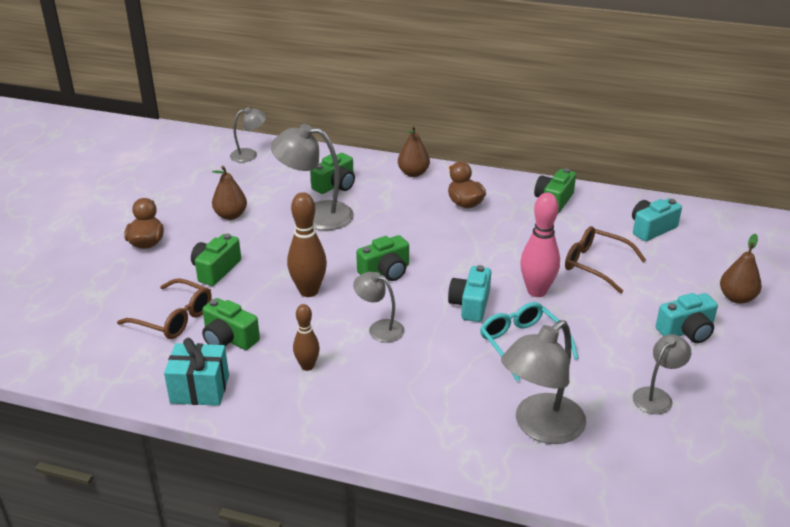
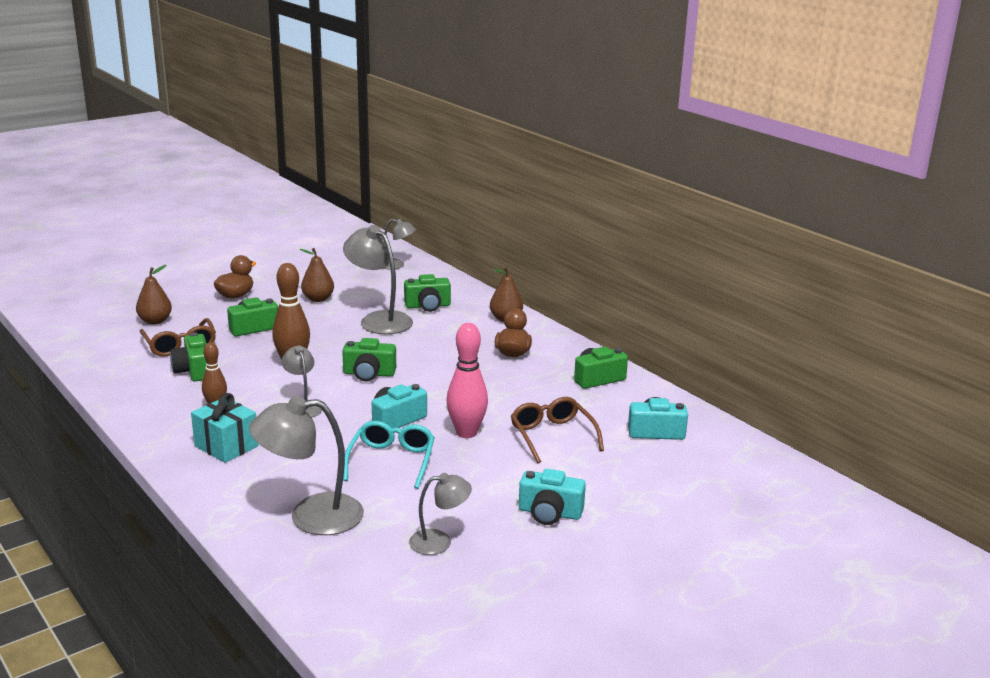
camera: 35 degrees right, 10 degrees down
(200, 389) = (130, 391): turquoise gift -> turquoise gift (226, 446)
(736, 298) = (645, 511): brown pear -> brown pear (155, 321)

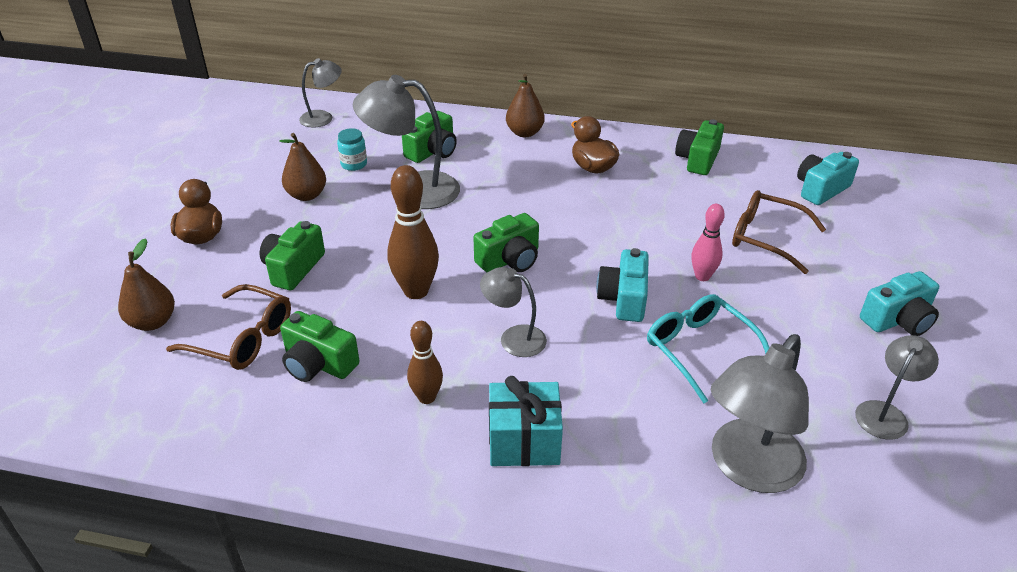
camera: 40 degrees left, 15 degrees up
(370, 294) = (354, 164): none -> turquoise jar
(466, 433) = (702, 276): pink bowling pin -> pink bowling pin, size x0.61

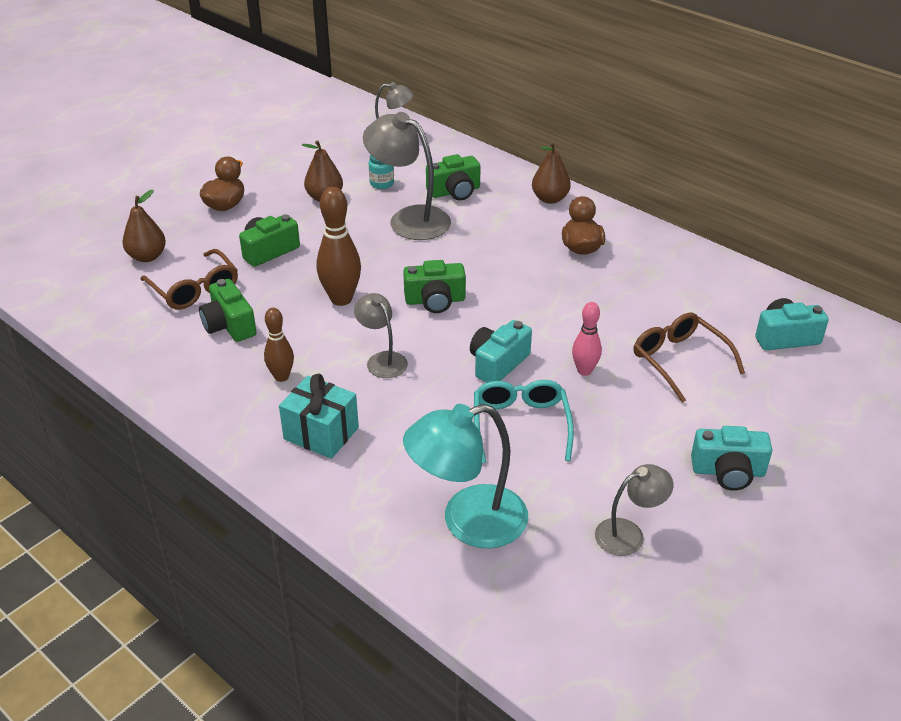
camera: 30 degrees right, 0 degrees up
(698, 159) = (689, 272): green camera -> none
(748, 469) = (468, 522): grey lamp -> turquoise lamp

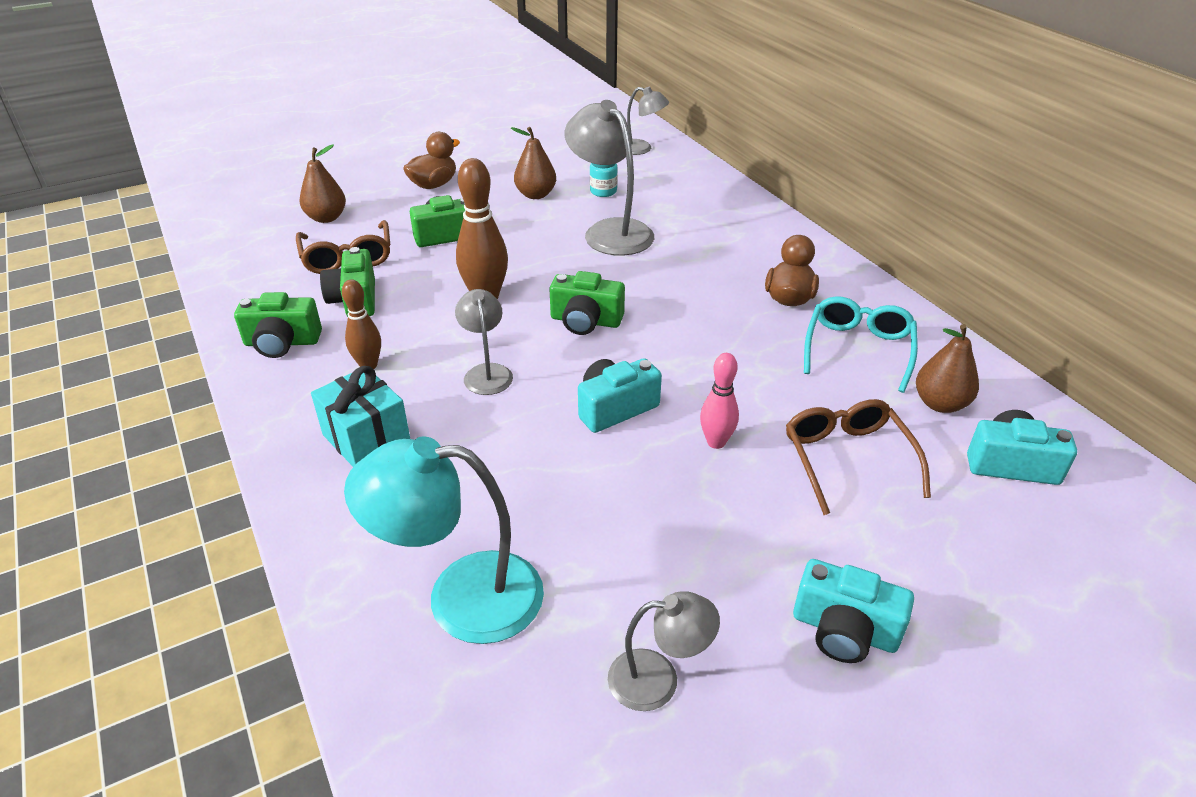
camera: 20 degrees right, 0 degrees up
(455, 191) = (676, 213): green camera -> green camera (282, 342)
(520, 425) = (599, 489): turquoise glasses -> turquoise glasses (858, 349)
(550, 199) = (780, 239): brown pear -> brown pear (940, 404)

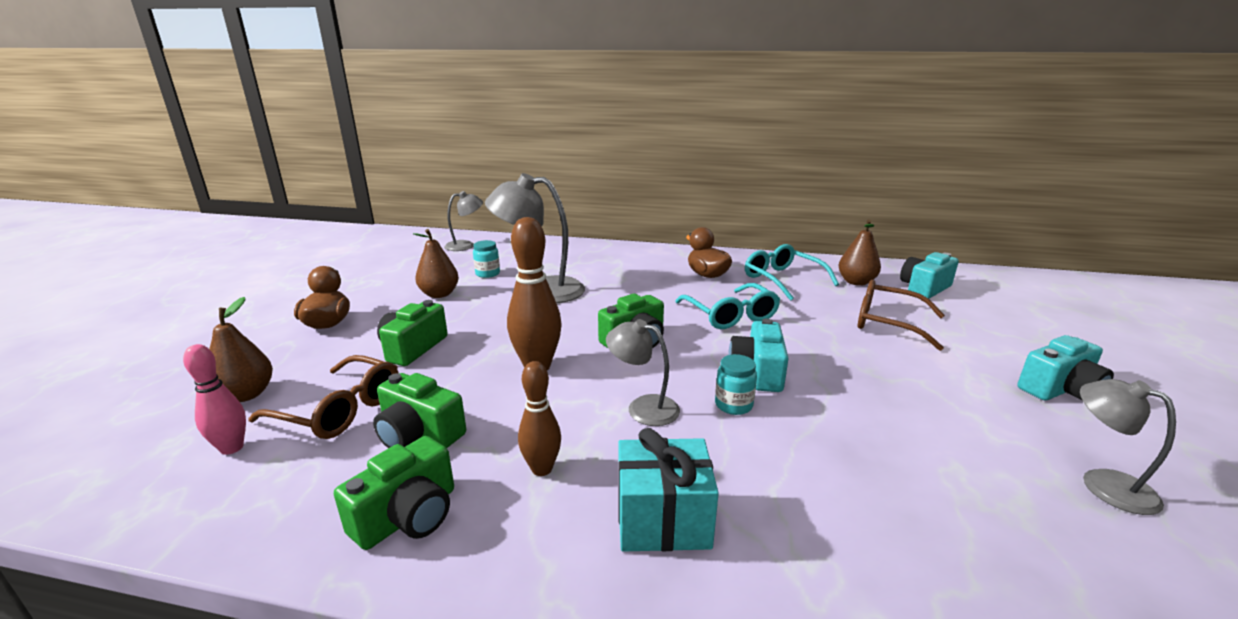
camera: 50 degrees left, 15 degrees down
(461, 596) = (963, 553): turquoise lamp -> none
(542, 415) = (733, 405): none -> turquoise jar
(658, 679) = (1103, 483): grey lamp -> grey lamp turned 75 degrees counterclockwise
(711, 350) = (730, 315): none -> turquoise glasses
(716, 442) = (834, 353): pink bowling pin -> pink bowling pin (232, 448)

